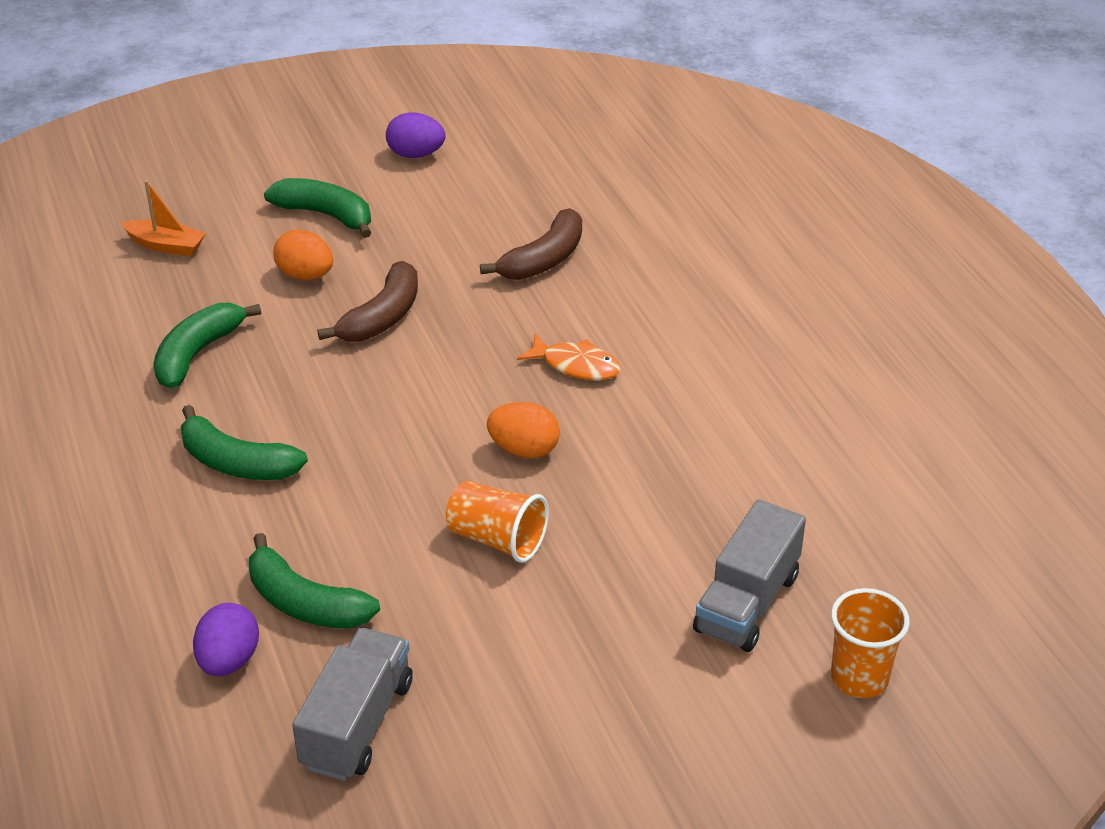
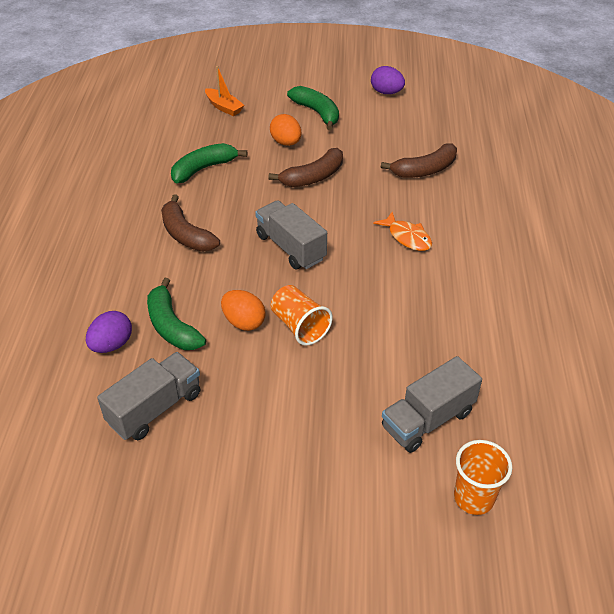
camera: 25 degrees right, 5 degrees up
(236, 463) = (186, 234): green banana -> brown banana
(413, 432) = (290, 247): none -> grey truck
(524, 450) = (347, 278): orange egg -> orange egg (244, 322)

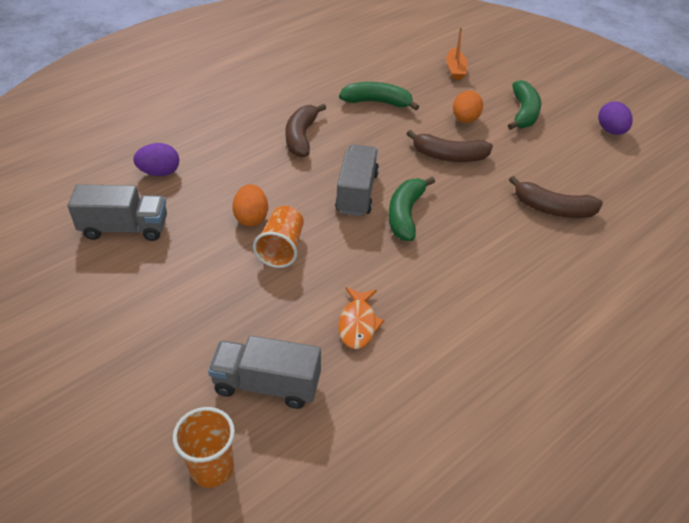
camera: 45 degrees right, 0 degrees up
(172, 326) = (207, 187): green banana -> green banana (405, 214)
(407, 237) = (457, 247): orange fish -> orange fish (358, 324)

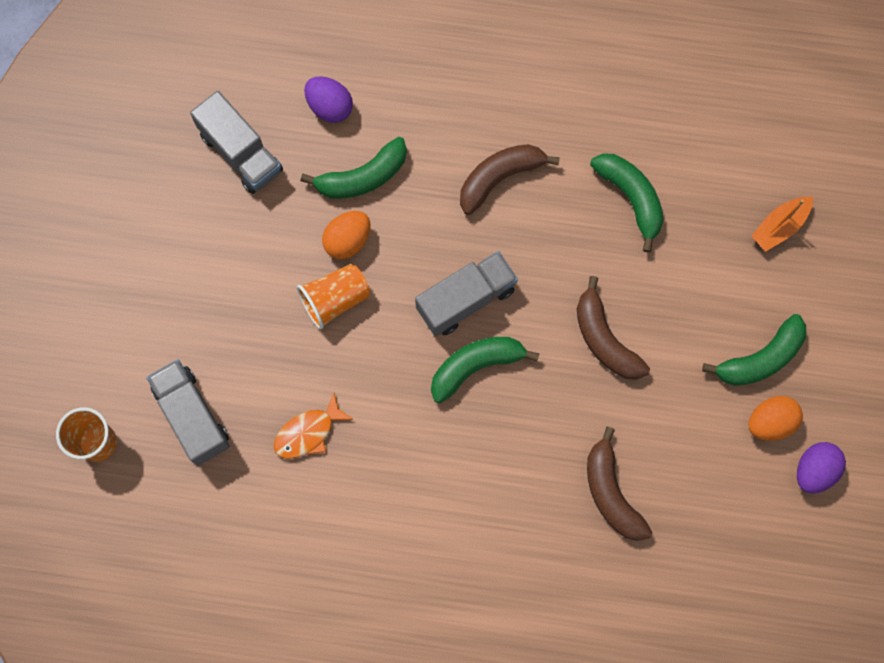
camera: 50 degrees right, 30 degrees up
(222, 186) = (362, 177): none -> green banana
(465, 120) = (686, 309): orange egg -> orange egg (770, 422)

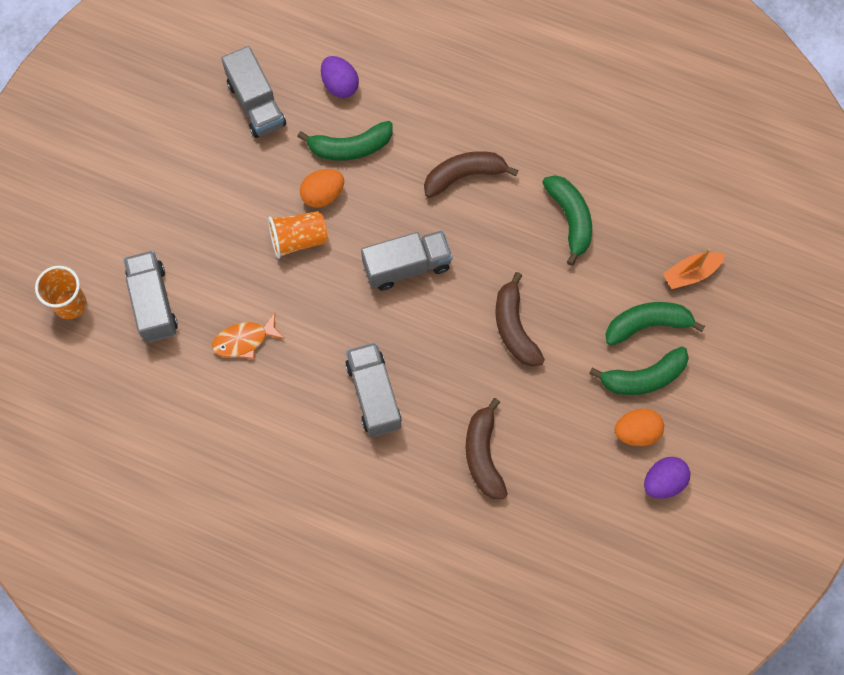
camera: 15 degrees right, 5 degrees down
(471, 457) = (374, 395): none -> grey truck
(476, 366) = (399, 322): green banana -> green banana (647, 325)

